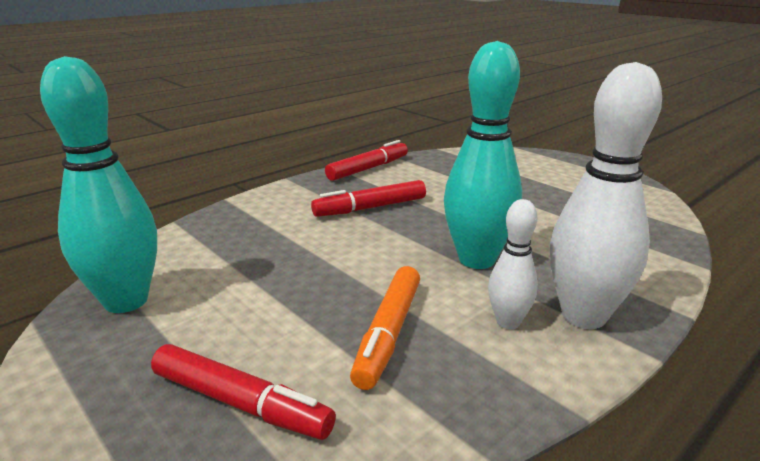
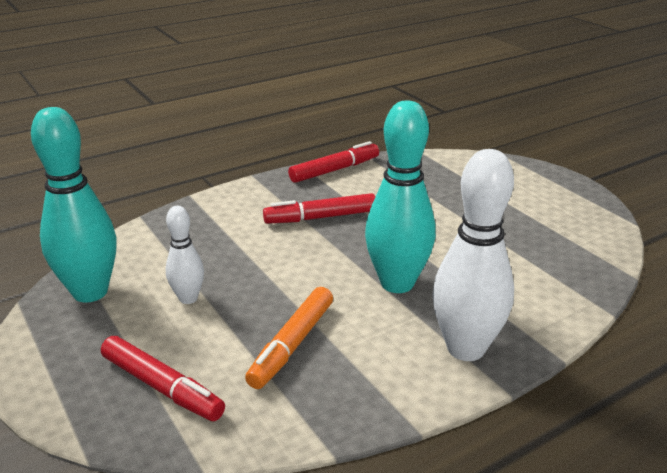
camera: 10 degrees right, 5 degrees up
(508, 322) = (396, 346): white bowling pin -> white bowling pin (188, 298)

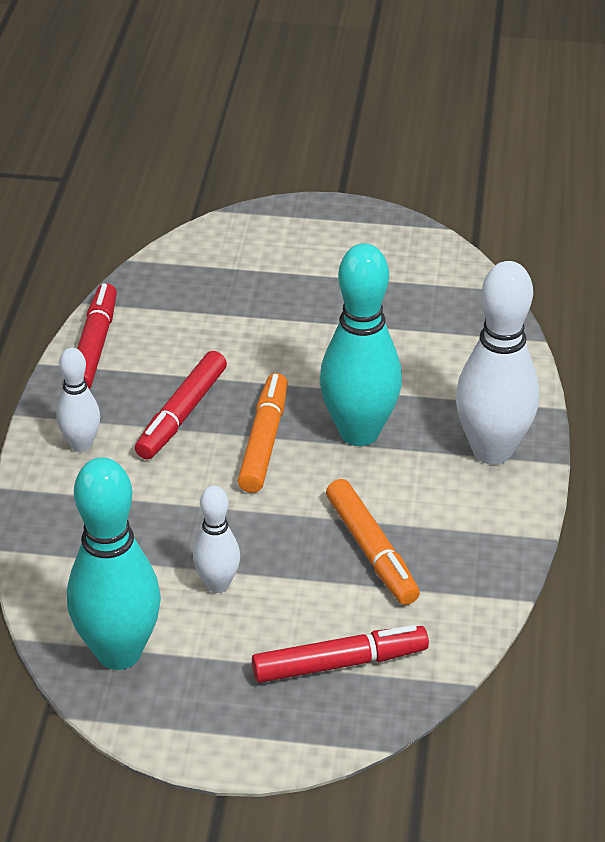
camera: 50 degrees left, 10 degrees up
(253, 201) = (81, 444): none -> white bowling pin
(337, 253) = (264, 441): none -> orange marker

